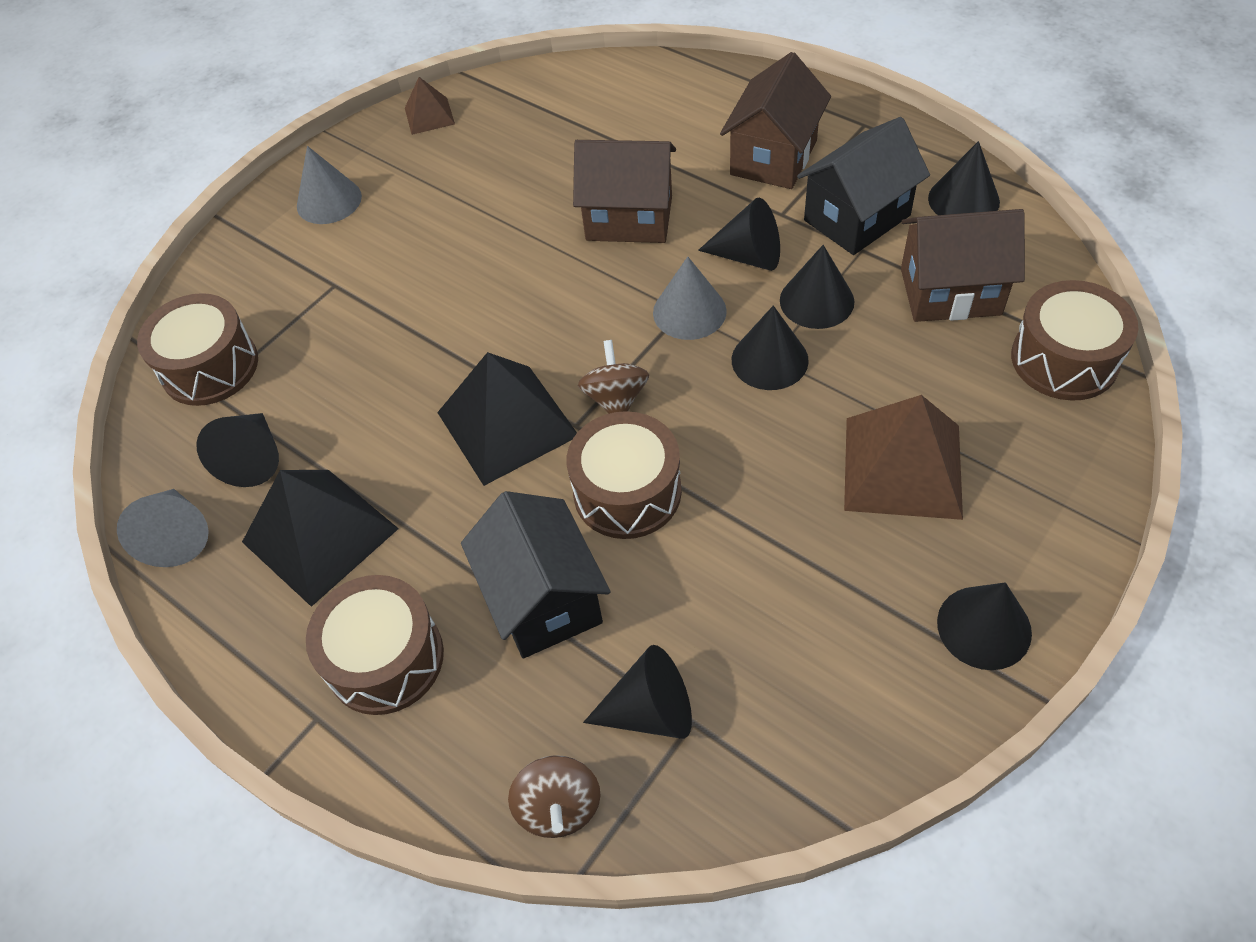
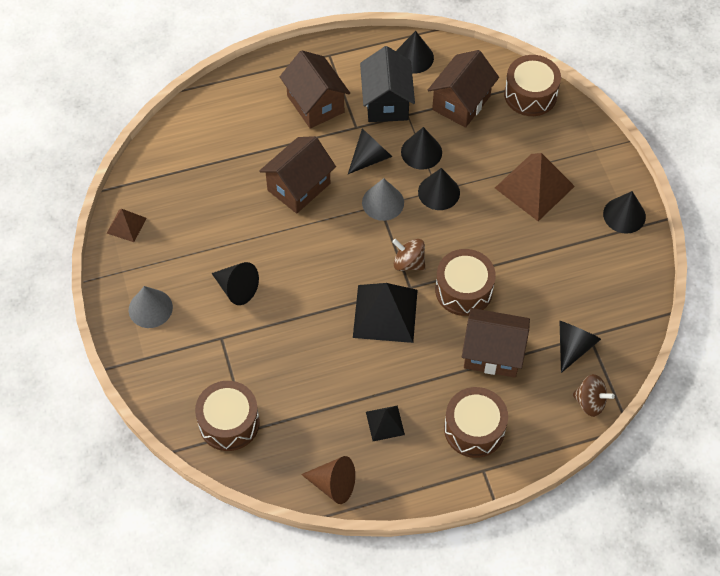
camera: 60 degrees left, 5 degrees up
(177, 535) = (333, 484): grey cone -> brown cone
(253, 458) = (312, 430): black cone -> black cone (237, 288)
(319, 535) = (385, 423): black pyramid -> black pyramid, size x0.52
(543, 599) = (492, 353): black house -> brown house

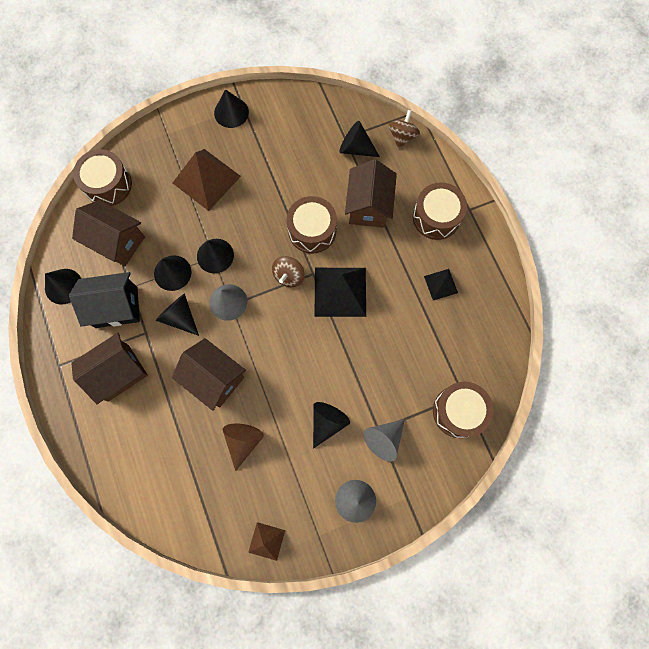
camera: 95 degrees left, 15 degrees up
(210, 342) = (384, 439): none -> grey cone
(333, 484) = (499, 320): brown cone -> brown cone (243, 441)

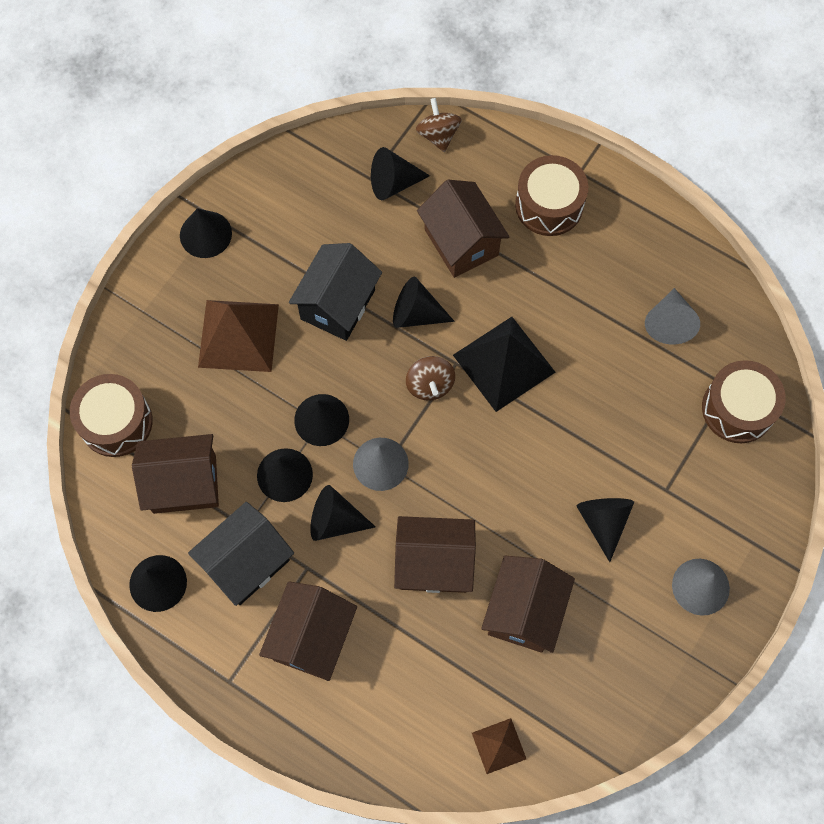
camera: 35 degrees left, 5 degrees down
(243, 441) = (524, 611): brown cone -> brown house
(266, 541) = (637, 702): brown pyramid -> brown pyramid (498, 746)
(272, 197) = (338, 304): none -> black house
(312, 230) = (416, 314): brown drum -> black cone
(384, 439) = (680, 496): grey cone -> grey cone (669, 323)
(441, 284) = (612, 279): black pyramid -> none

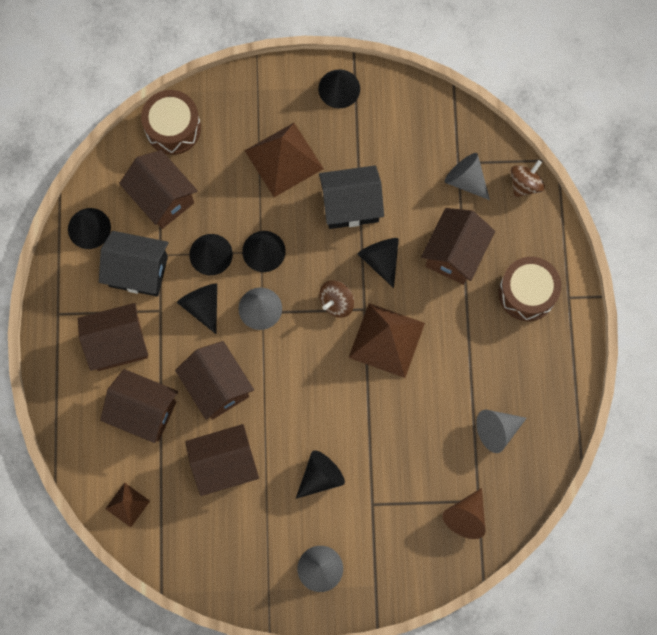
camera: 55 degrees right, 5 degrees up
(393, 183) = (466, 180): black cone -> grey cone
(407, 659) = (144, 412): none -> brown house
(504, 363) = (386, 340): black pyramid -> brown pyramid
(737, 409) = (466, 516): brown drum -> brown cone

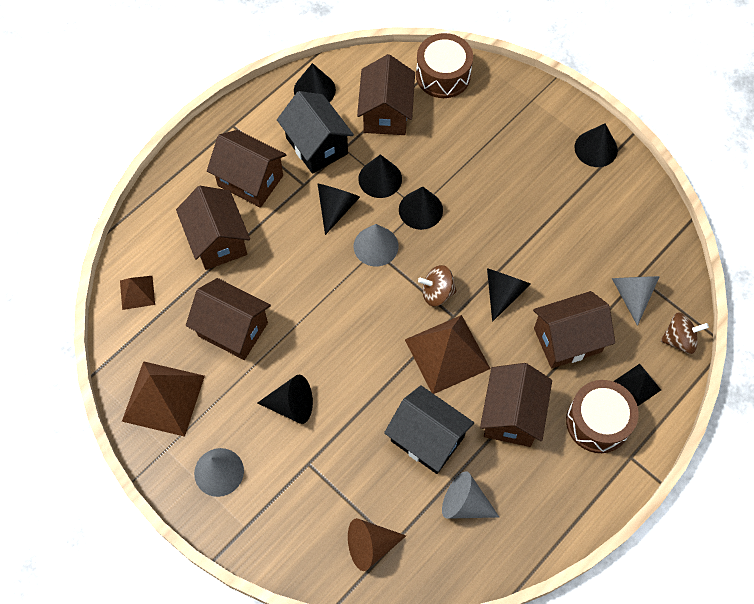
camera: 45 degrees right, 10 degrees down
(217, 386) = (286, 271): brown house -> brown house (511, 415)
(283, 159) = (502, 161): brown pyramid -> brown pyramid (163, 398)
(350, 206) = (520, 235): black house -> black house (427, 439)
(528, 243) = (637, 385): none -> black pyramid

